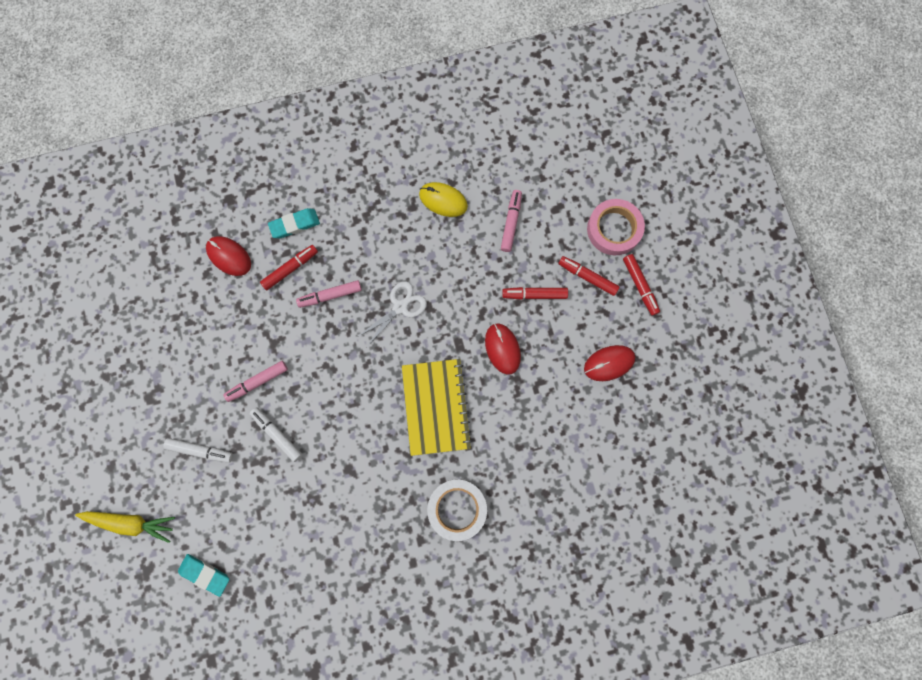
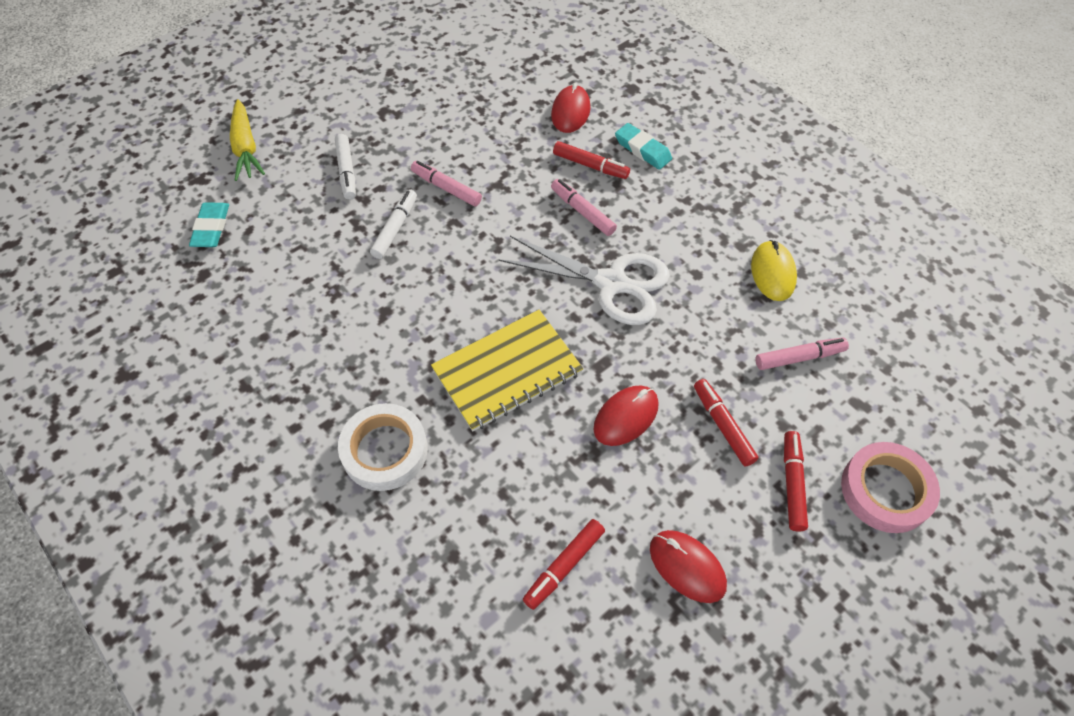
camera: 65 degrees right, 20 degrees down
(400, 307) = (611, 283): white scissors -> white scissors, size x1.63
(640, 286) = (829, 563): red marker -> red marker (564, 566)

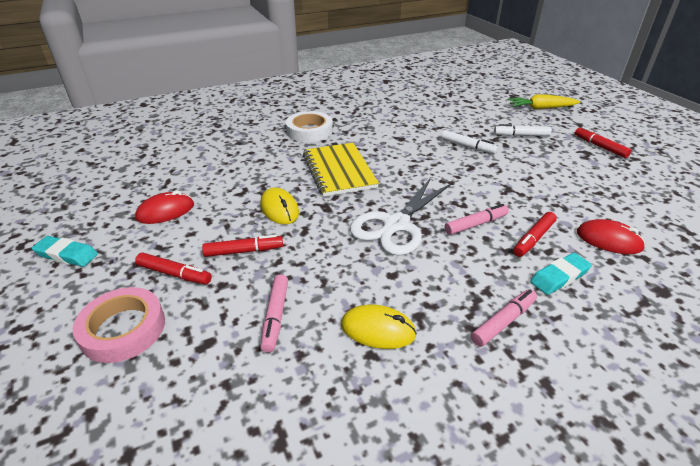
camera: 105 degrees right, 20 degrees down
(211, 228) = (475, 98): turquoise eraser -> turquoise eraser (67, 255)
(446, 188) = (505, 168): pink marker -> pink marker (503, 322)
(564, 566) = (205, 171): red marker -> red marker (600, 147)
(626, 417) = (279, 209): red mouse -> yellow mouse

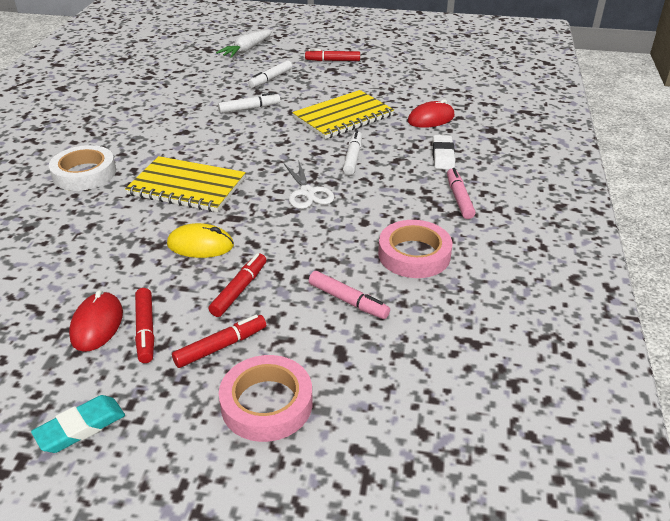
camera: 55 degrees left, 0 degrees up
(378, 330) = (414, 254): yellow mouse -> pink tape
(396, 225) = (307, 192): white scissors -> white scissors, size x0.61
(476, 224) = (353, 158): pink marker -> white marker
(527, 191) = (343, 117): none -> yellow notebook
(533, 239) = (396, 144): red marker -> red marker (145, 330)
(541, 108) = (247, 50): yellow carrot -> white carrot
(559, 277) = (443, 156): turquoise eraser -> white eraser

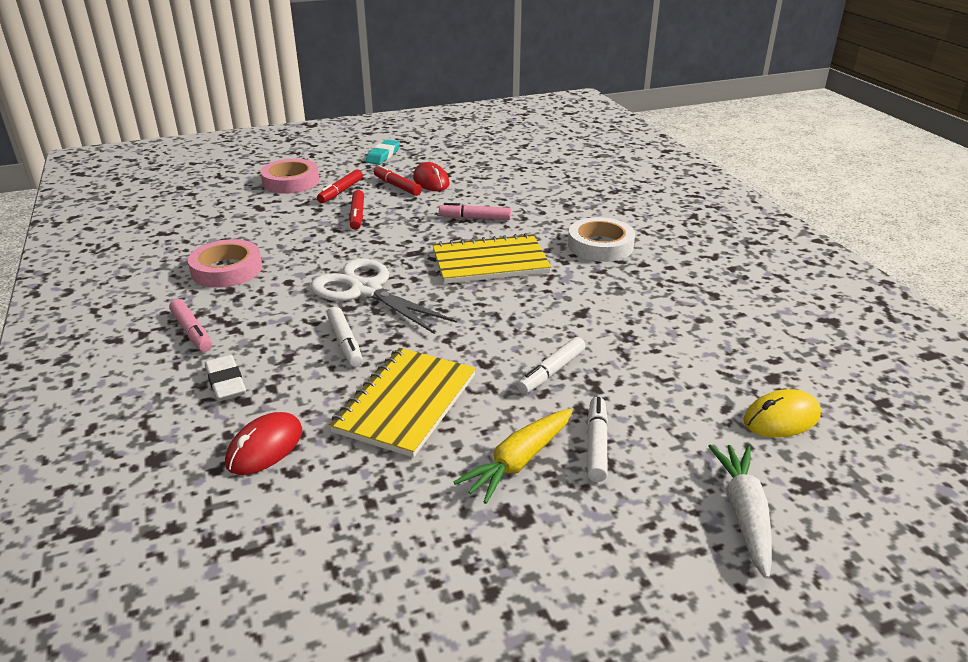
camera: 150 degrees right, 5 degrees down
(200, 245) = (418, 229): yellow mouse -> yellow mouse (781, 418)
(307, 192) = (366, 290): white scissors -> white scissors, size x1.63
(312, 83) = (519, 461): none -> yellow carrot
(332, 60) = (546, 550): red marker -> none
(348, 301) = (269, 229): pink marker -> pink marker (475, 218)

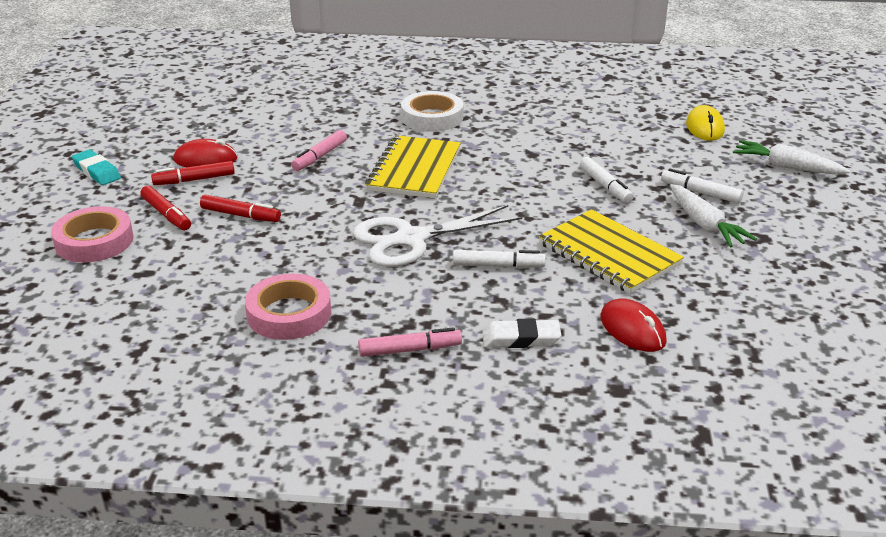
camera: 65 degrees left, 0 degrees up
(519, 461) = (704, 224): yellow carrot -> white carrot

